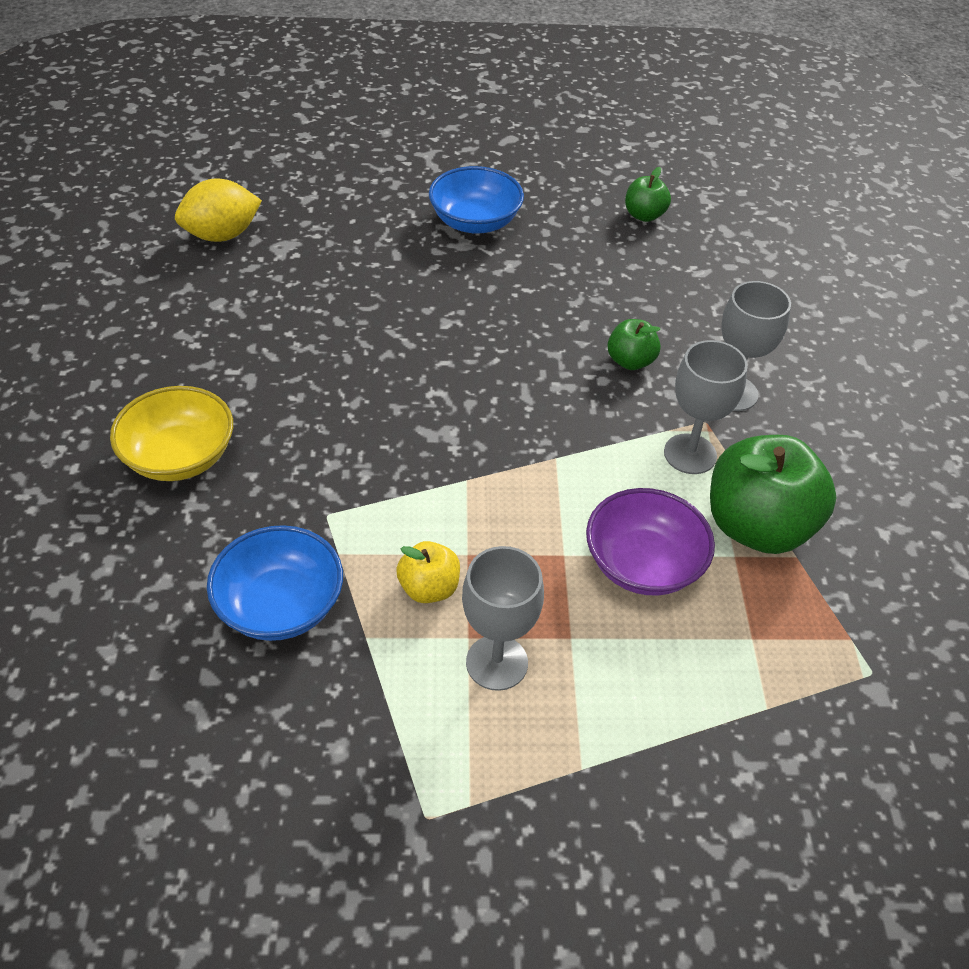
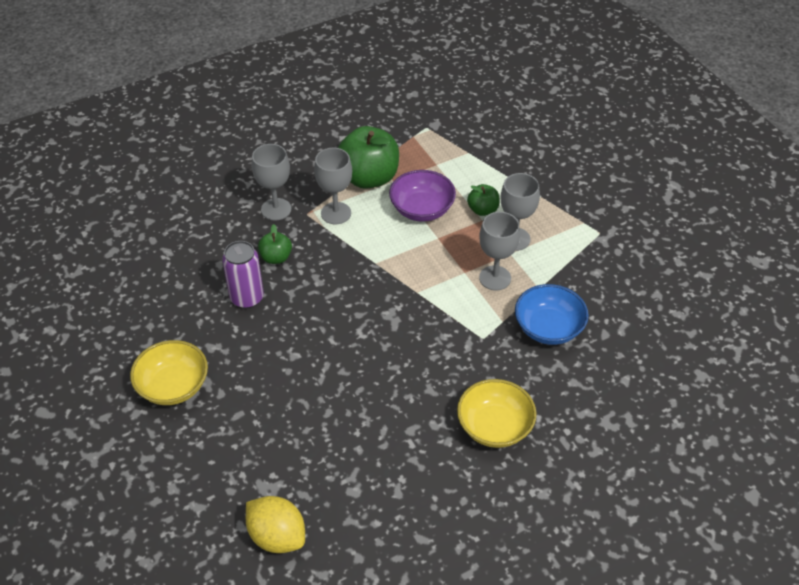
camera: 115 degrees left, 0 degrees up
(429, 588) = (495, 278): yellow apple -> grey goblet
(475, 222) = (173, 386): blue bowl -> yellow bowl
(572, 313) = (247, 298): none -> purple can
(644, 215) = (115, 297): green apple -> green apple (483, 210)

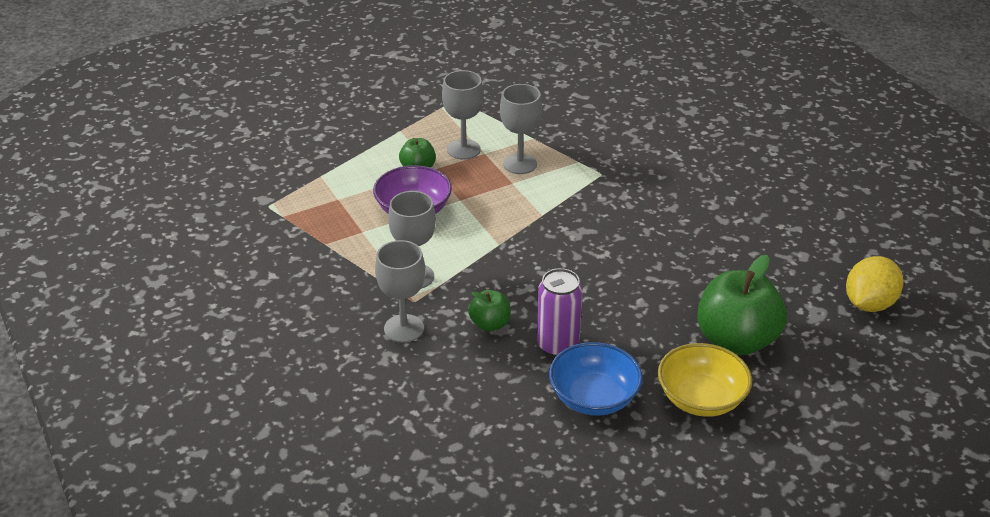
camera: 90 degrees left, 10 degrees down
(369, 178) = (354, 251): green apple -> green apple (736, 340)
(494, 426) = (708, 170): yellow bowl -> none
(548, 328) = (585, 135): blue bowl -> blue bowl (593, 398)

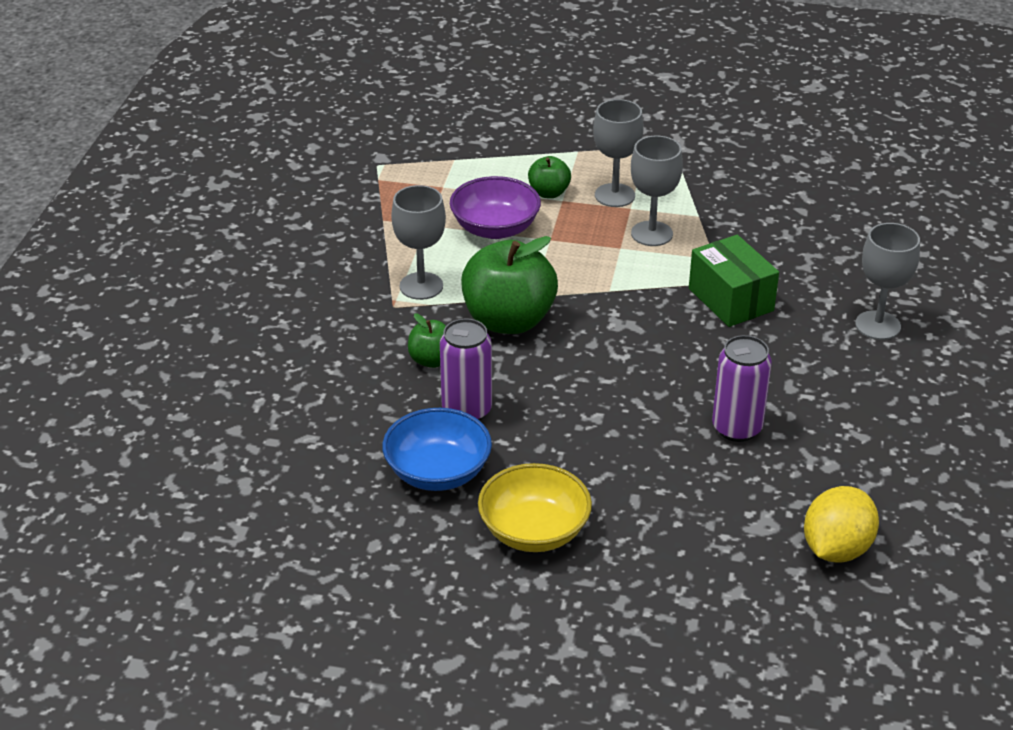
camera: 40 degrees right, 0 degrees up
(404, 328) = (355, 324): grey goblet -> grey goblet (877, 325)
(621, 183) = (731, 299): none -> green box
(727, 262) = (736, 428): none -> purple can
(736, 340) = (642, 502): green apple -> green apple (508, 321)
(869, 304) = (836, 549): yellow lemon -> yellow lemon turned 45 degrees counterclockwise

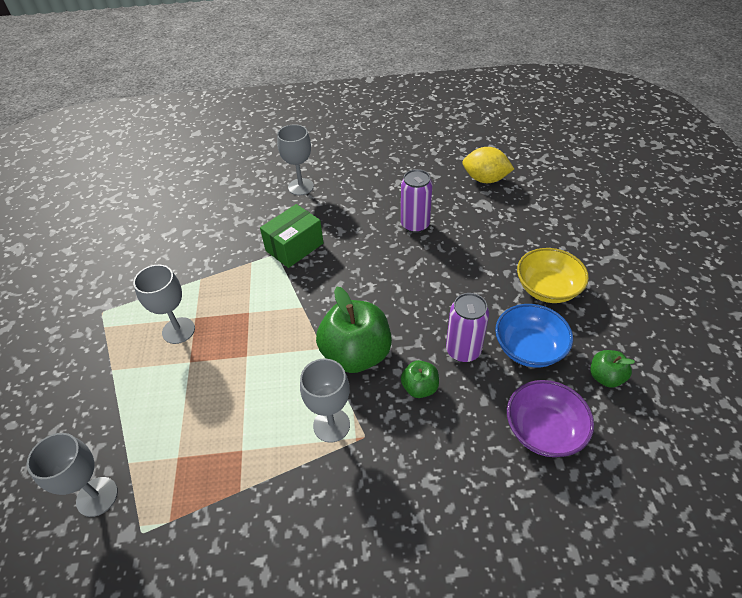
camera: 105 degrees left, 10 degrees up
(495, 228) = (238, 397): purple bowl -> purple bowl (543, 430)
(549, 193) = (179, 373): green apple -> green apple (605, 377)
(651, 234) = (227, 299): grey goblet -> grey goblet (97, 496)

